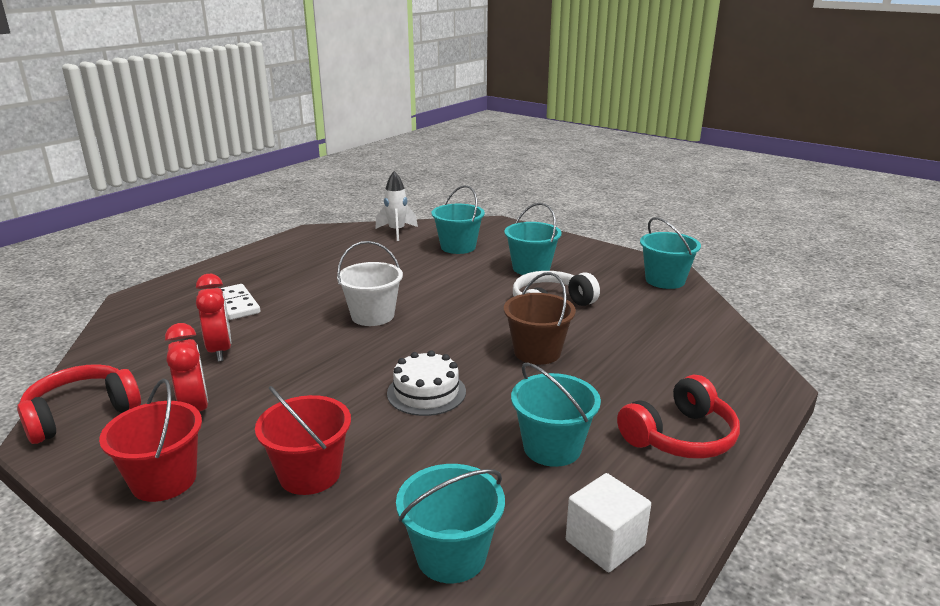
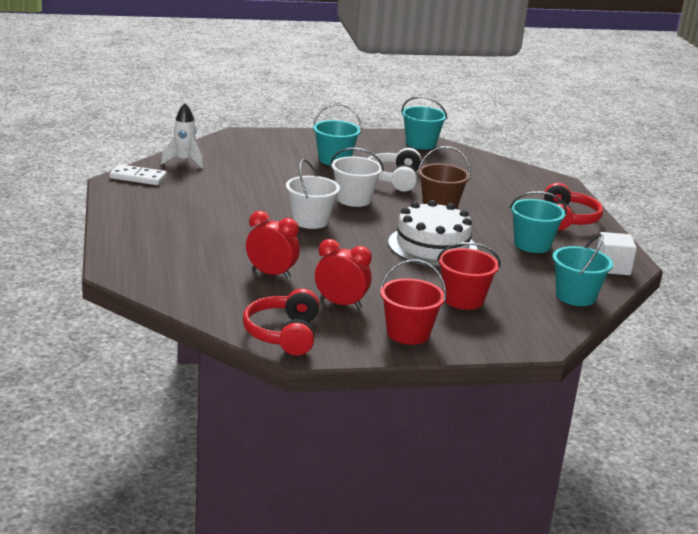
camera: 50 degrees left, 0 degrees up
(236, 304) = (205, 247): white domino -> white domino (138, 177)
(426, 392) = (432, 246): white cake -> white cake, size x1.57
(458, 247) = (255, 159): turquoise bucket -> none
(461, 311) = (354, 199): none -> white bucket

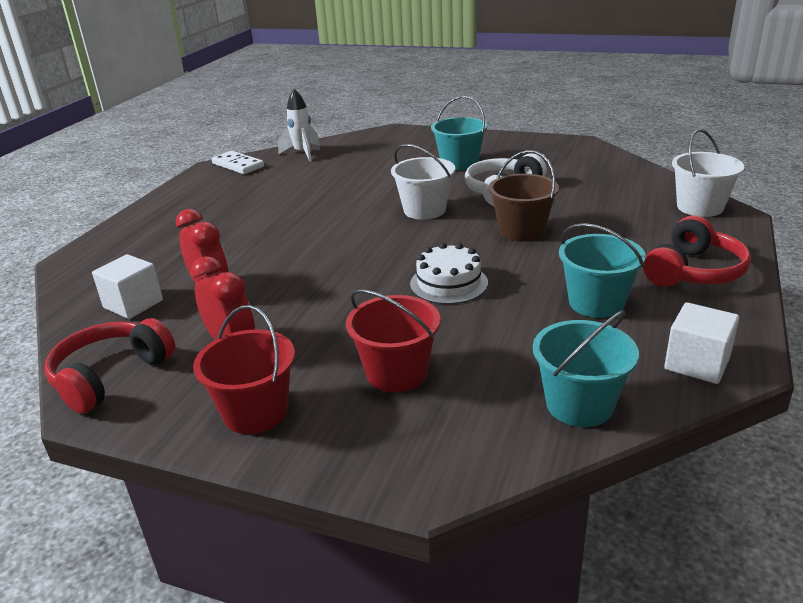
camera: 35 degrees right, 5 degrees up
(225, 292) = (133, 304): none -> white cube
(310, 221) = (342, 230): white bucket -> white bucket (700, 207)
(421, 143) = (585, 153): turquoise bucket -> none
(432, 246) = (449, 283): white cake -> white cake, size x0.64

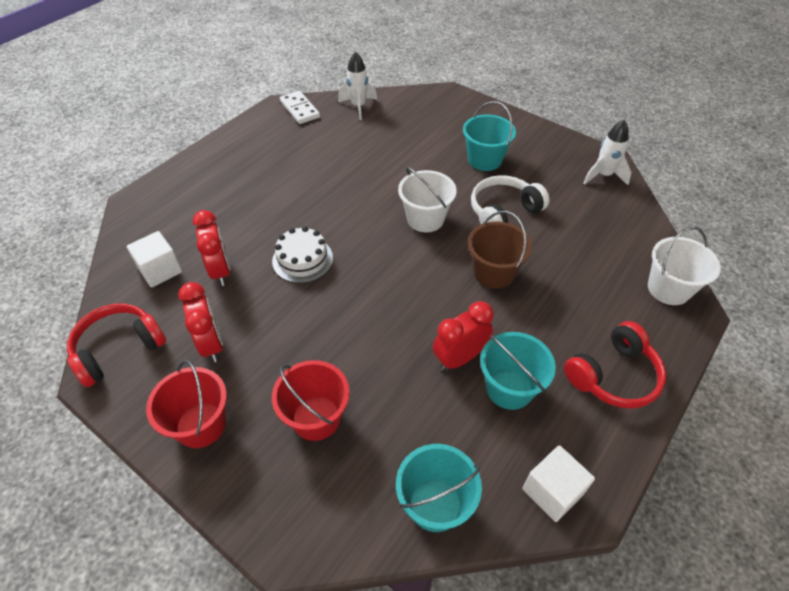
camera: 15 degrees right, 20 degrees up
(449, 283) = (402, 323): white cake -> white cake (302, 259)
(528, 294) = (459, 358): none -> red clock
(583, 153) = (603, 176): none -> white rocket

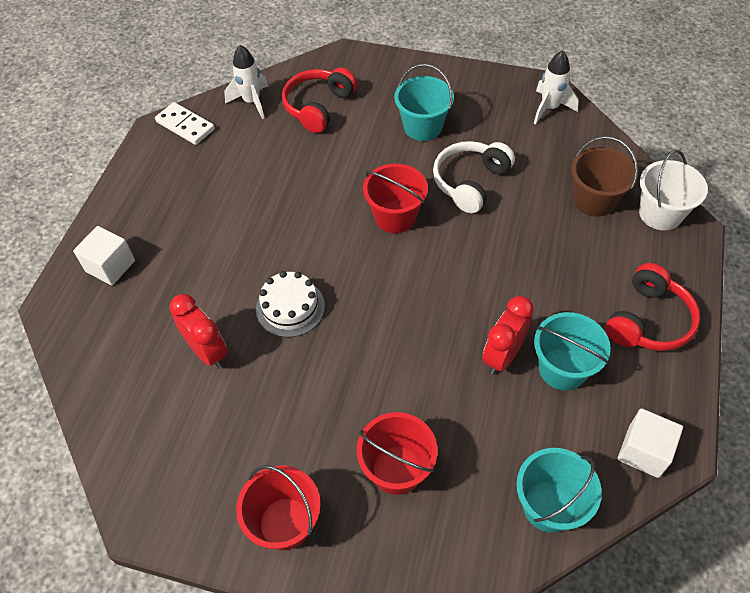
camera: 20 degrees left, 5 degrees up
(118, 349) = (147, 480): red headphones -> red headphones (318, 107)
(160, 270) = (138, 375): white cube -> white cube (110, 266)
(212, 344) = (246, 436): red clock -> none
(425, 219) = (395, 216): white bucket -> red bucket
(493, 273) = (492, 254): brown bucket -> brown bucket (594, 200)

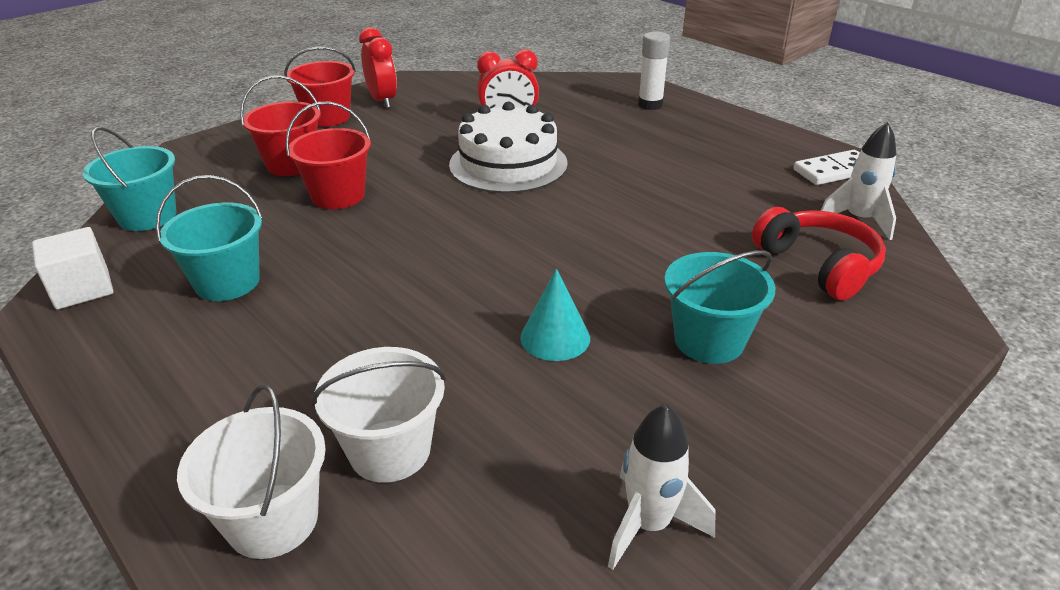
camera: 120 degrees right, 20 degrees down
(110, 266) = (650, 105): white cube -> white glue stick
(290, 307) = (508, 164): white cake -> white cake, size x1.57
(395, 216) = (557, 256): red bucket -> red bucket (338, 196)
(470, 182) = (555, 337): white headphones -> turquoise cone
(502, 356) = (297, 252): red clock -> red clock (382, 101)
(594, 200) = (390, 450): brown bucket -> white bucket
(648, 320) = (167, 381): red headphones -> none

